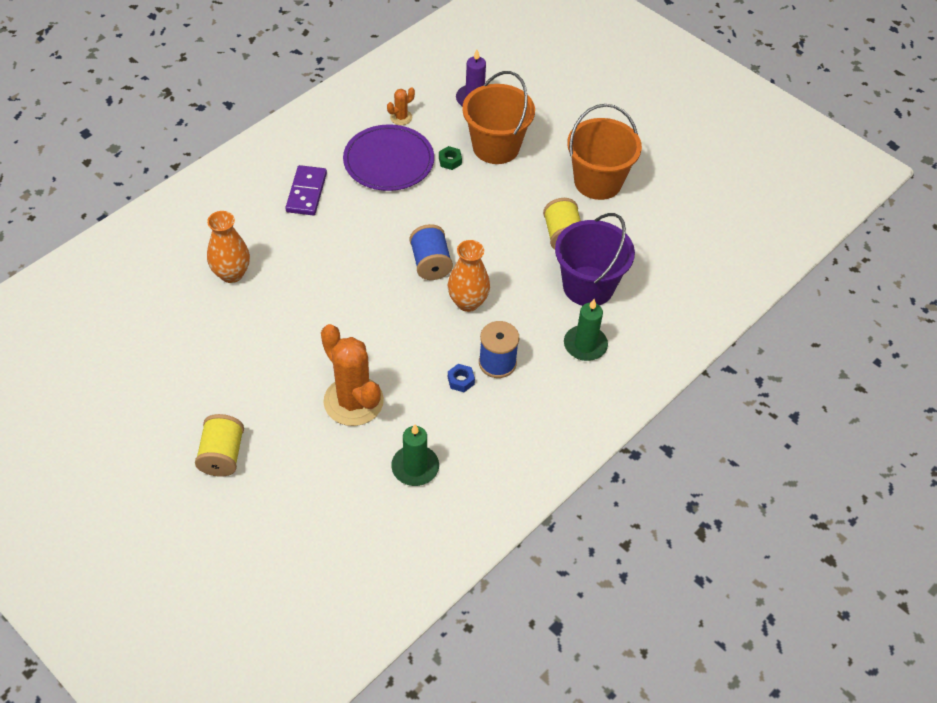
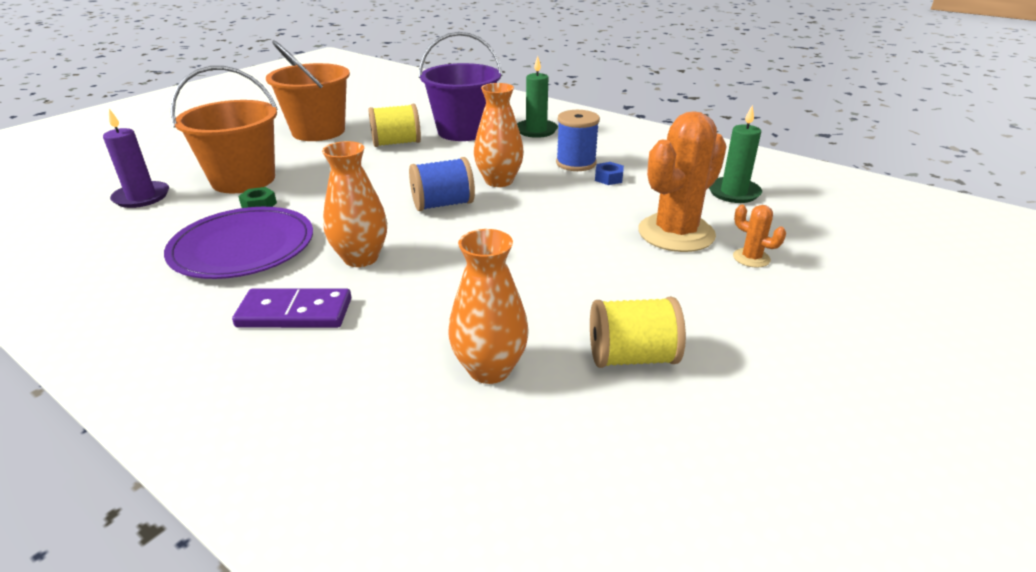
camera: 95 degrees left, 20 degrees down
(222, 455) = (837, 321): yellow spool -> yellow spool (631, 357)
(361, 218) = (361, 258): none -> orange vase
(401, 117) = (148, 245): orange cactus -> orange cactus (751, 258)

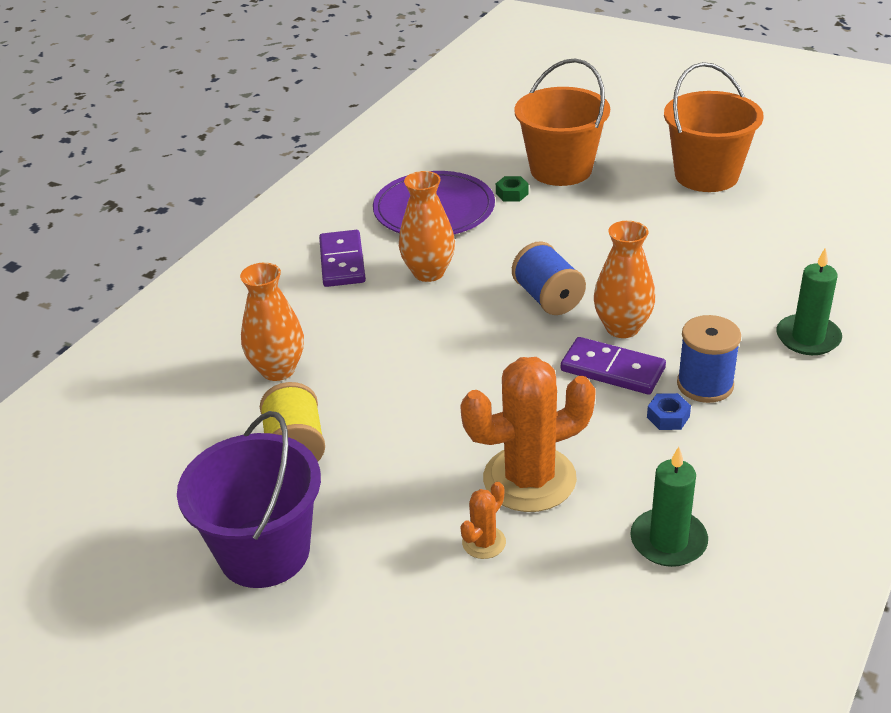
camera: 85 degrees right, 5 degrees up
(141, 197) = (508, 134): purple candle -> none
(396, 143) = (699, 234): yellow spool -> none
(463, 131) = (767, 276): purple bucket -> purple bucket (264, 552)
(550, 190) = (612, 370): none -> purple domino
(676, 233) = (529, 479): orange cactus -> orange cactus turned 60 degrees counterclockwise

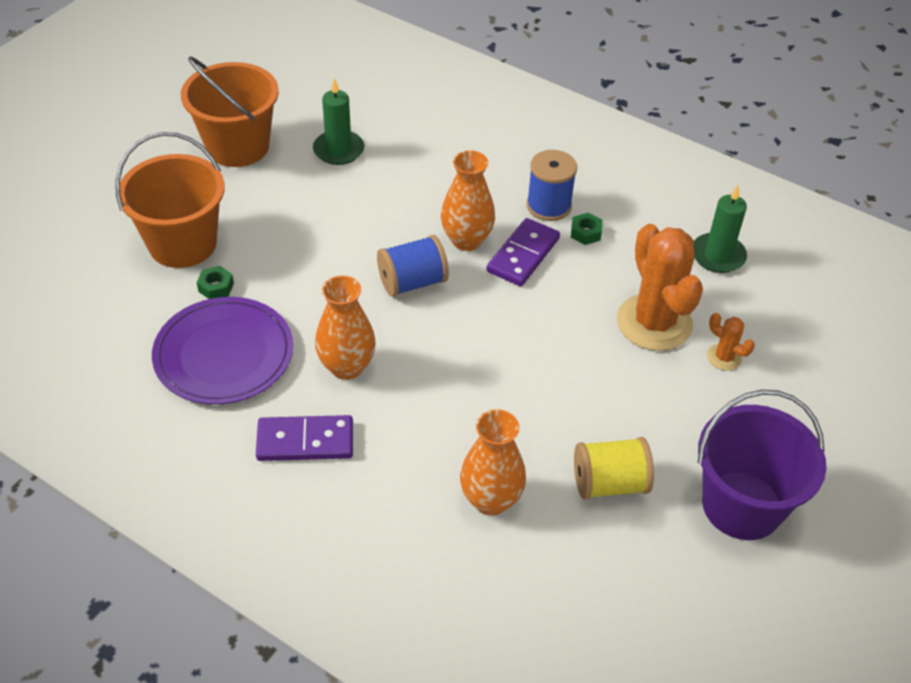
camera: 90 degrees left, 10 degrees up
(668, 417) = (585, 233): blue nut -> green nut
(808, 338) = (498, 141): green candle -> green candle (338, 150)

